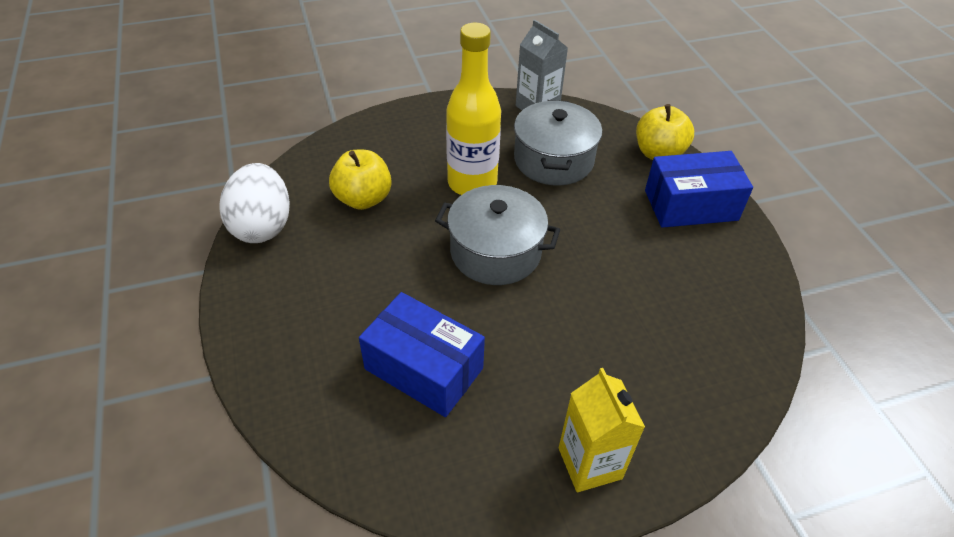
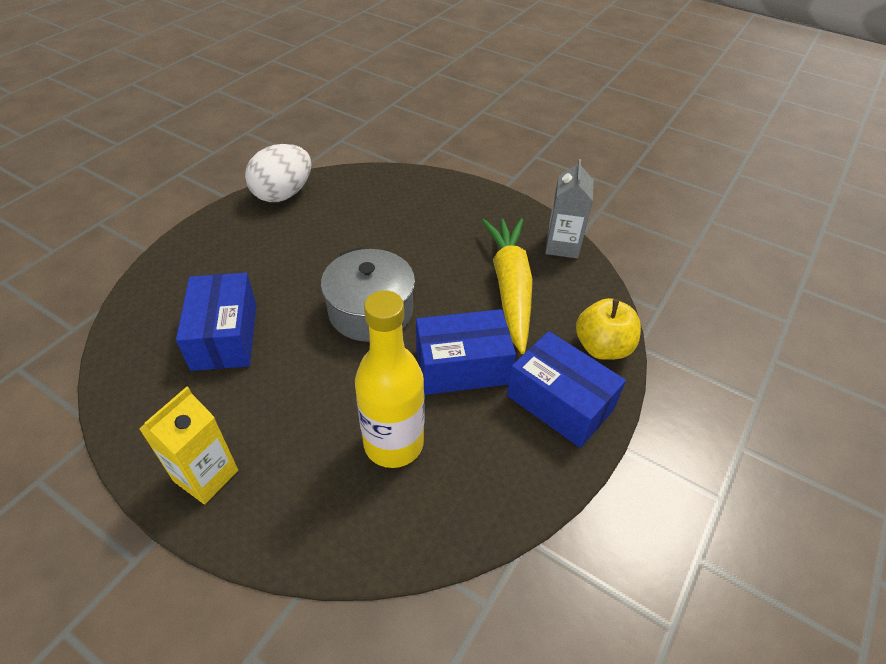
camera: 50 degrees right, 0 degrees up
(363, 199) = (354, 219): yellow apple -> none
(472, 183) = (430, 259): yellow bottle -> yellow bottle (393, 443)
(553, 160) = (510, 288): grey pot -> yellow carrot
(611, 234) = (462, 366): none -> blue box

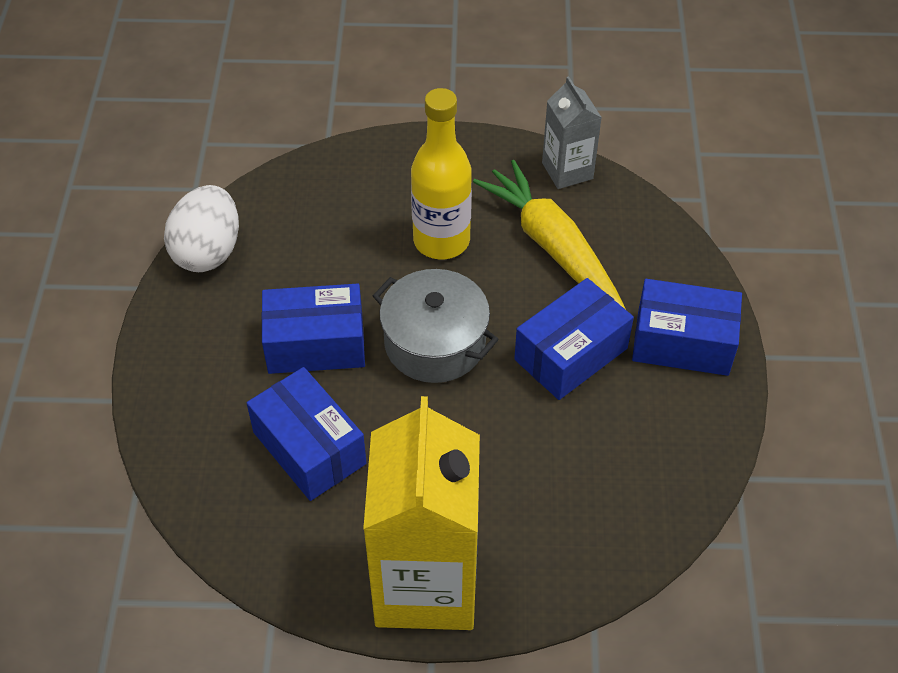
camera: 30 degrees left, 5 degrees up
(206, 476) = (426, 584): yellow carton -> yellow carton, size x1.95
(293, 274) = (316, 344): none -> blue box
(393, 443) = (569, 460): yellow bottle -> yellow bottle (441, 241)
(602, 347) = (682, 267): yellow apple -> none

